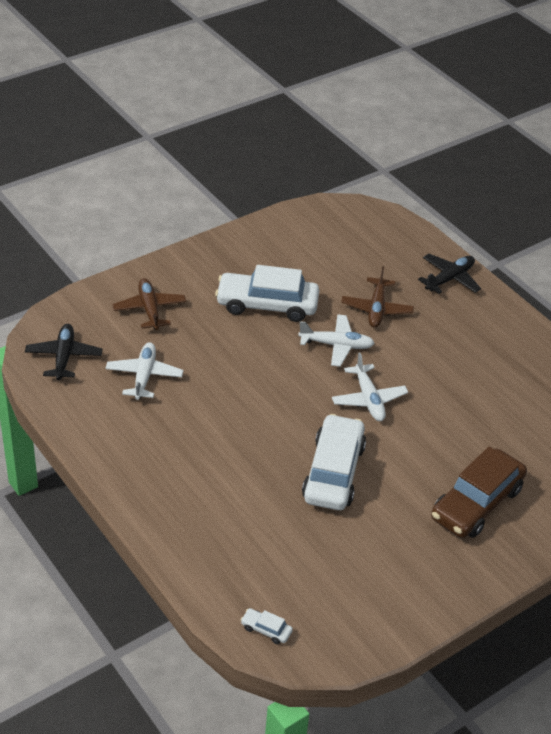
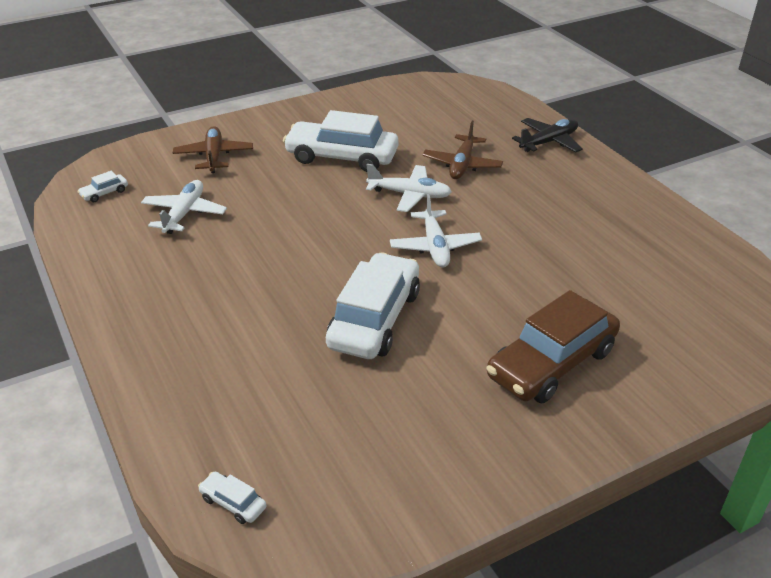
camera: 10 degrees right, 5 degrees down
(64, 357) = (104, 193): black plane -> white car

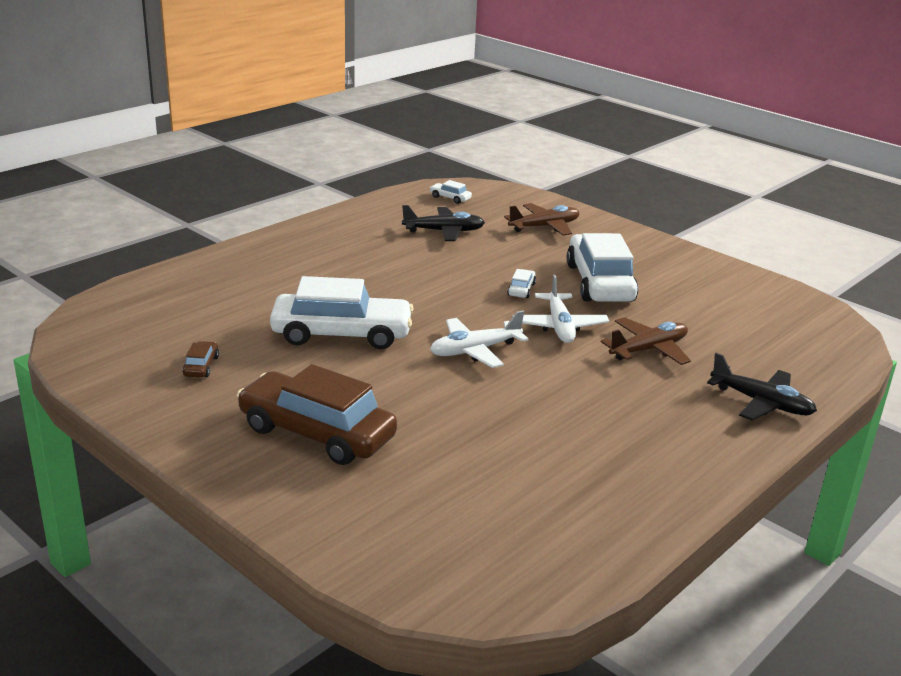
camera: 70 degrees right, 10 degrees down
(184, 214) = (444, 231): white plane -> black plane
(233, 503) = (109, 309): white car -> white car (521, 289)
(406, 430) = (201, 366): none -> brown car
(462, 165) = (648, 350): brown plane -> brown plane turned 150 degrees clockwise

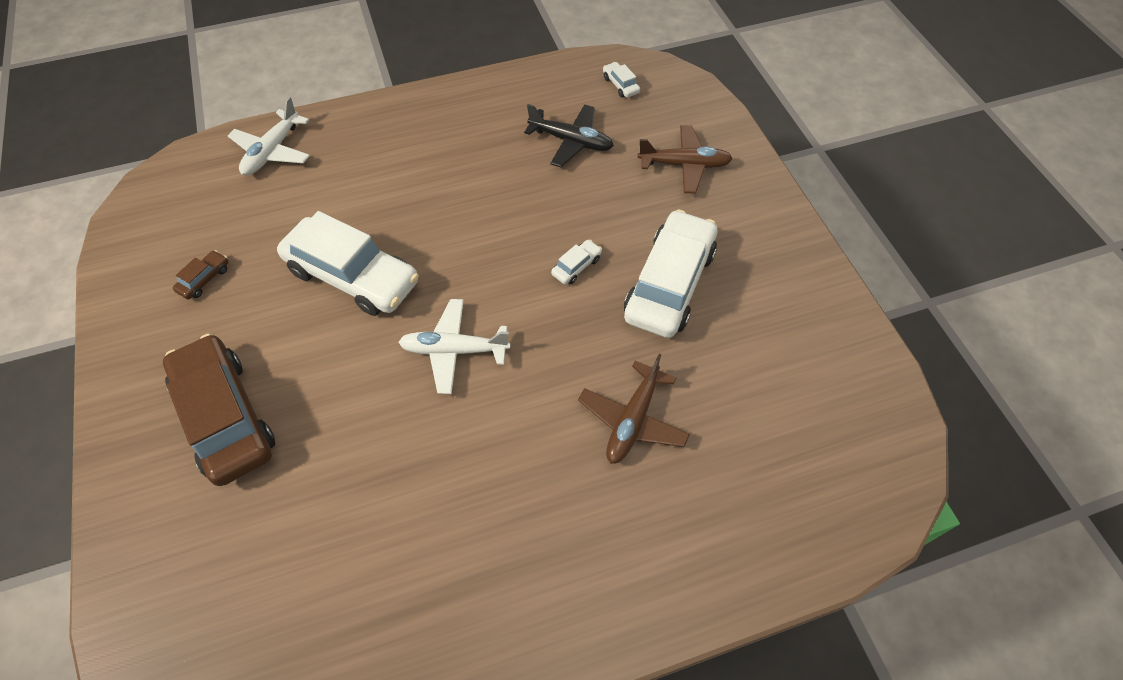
camera: 30 degrees right, 30 degrees up
(559, 326) = (568, 343): white plane -> white plane (272, 151)
(648, 350) = (632, 420): brown plane -> brown plane turned 120 degrees clockwise
(761, 403) = (686, 565): black plane -> none

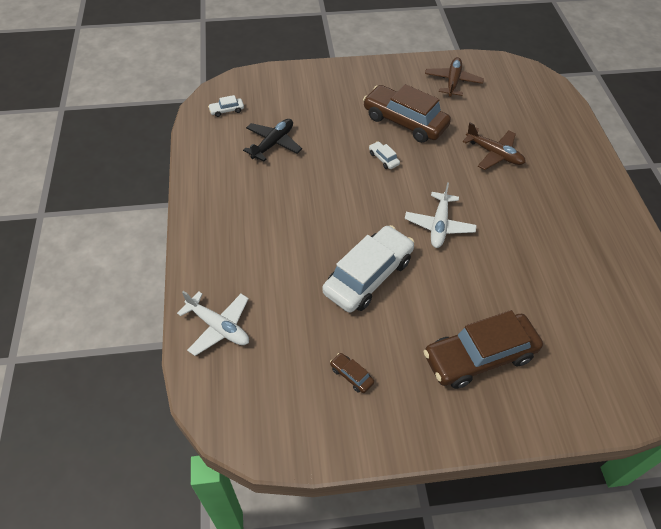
camera: 80 degrees left, 5 degrees down
(669, 284) = (405, 122): white car -> brown car
(684, 165) = (312, 96): brown plane -> brown plane (452, 82)

